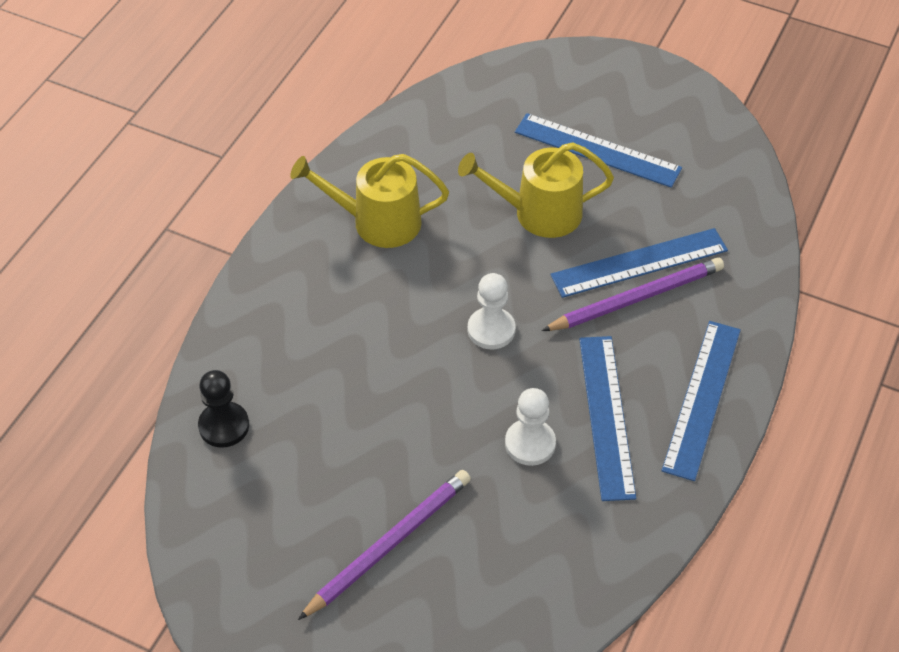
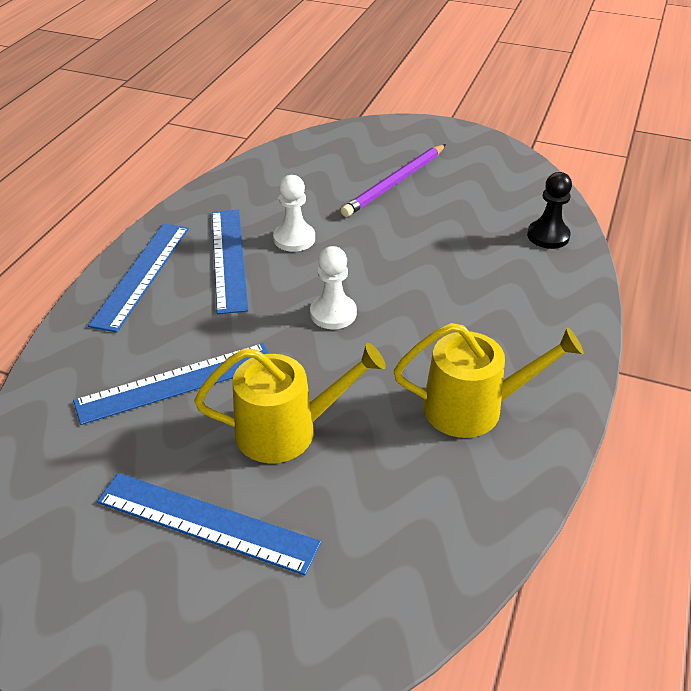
camera: 175 degrees right, 10 degrees down
(636, 298) = (186, 349): purple pencil -> none

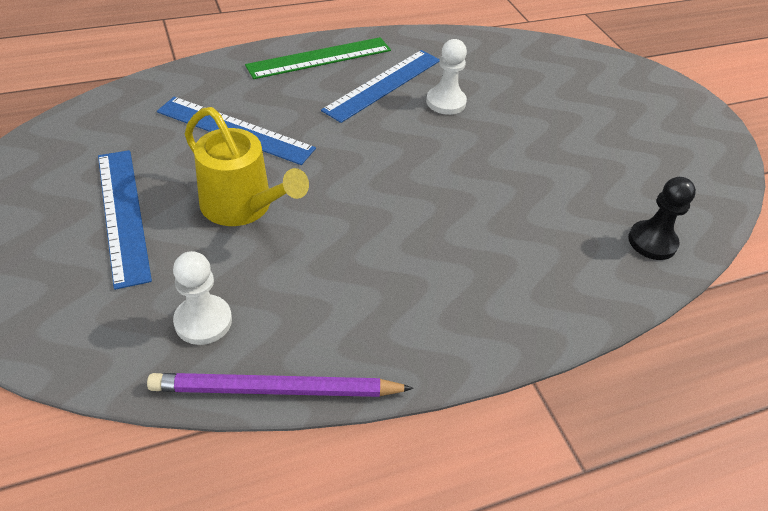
camera: 45 degrees right, 5 degrees up
(141, 274) = (319, 58): blue ruler -> green ruler
(333, 313) = (389, 165): white pawn -> white pawn (203, 321)
(395, 183) = (586, 117): purple pencil -> purple pencil (276, 390)
(473, 408) = (373, 299): yellow watering can -> none

